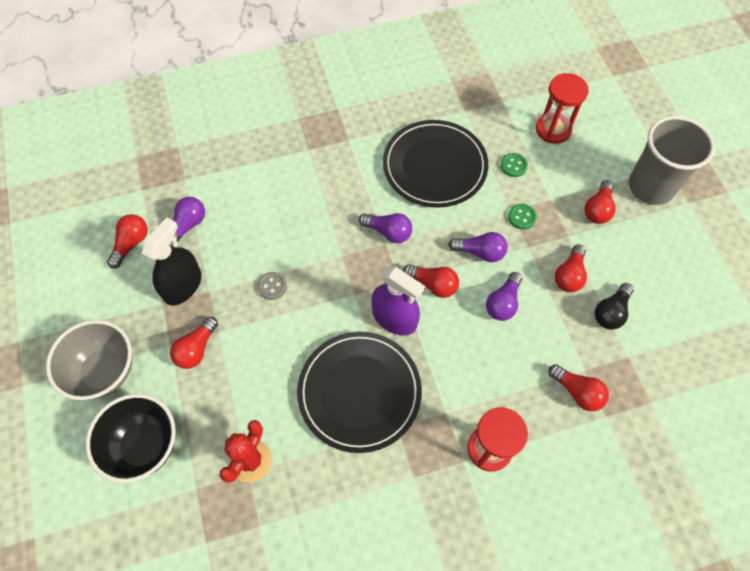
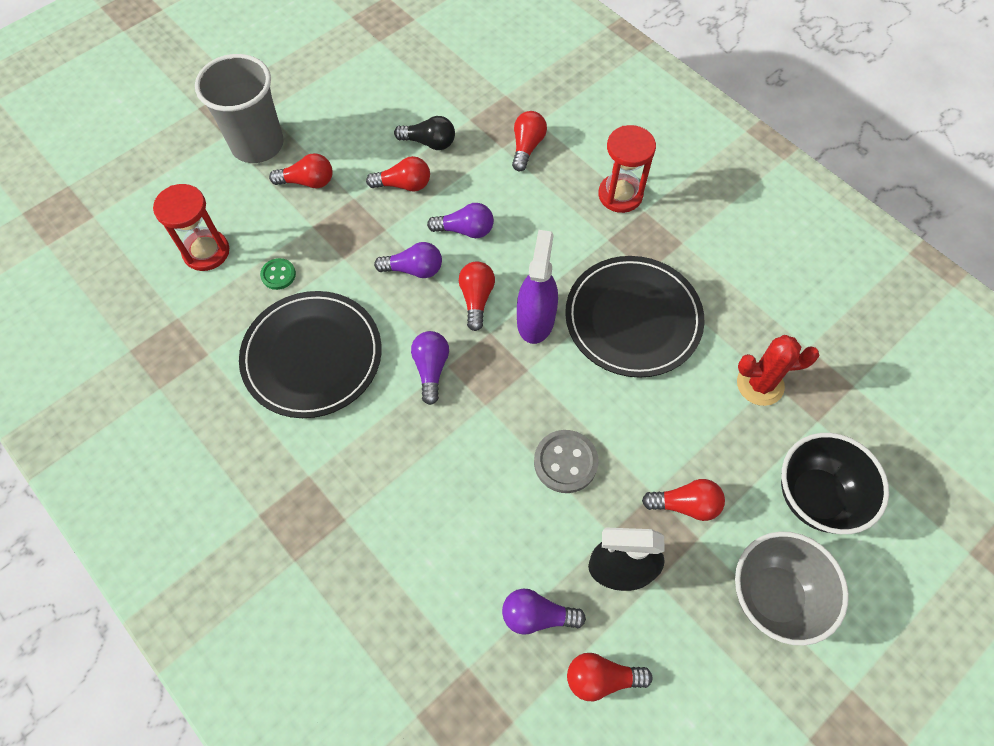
camera: 115 degrees left, 0 degrees up
(272, 286) = (565, 462): grey button -> grey button, size x1.67
(480, 252) = (414, 269): purple light bulb -> purple light bulb turned 105 degrees clockwise
(522, 217) = (349, 245): green button -> none

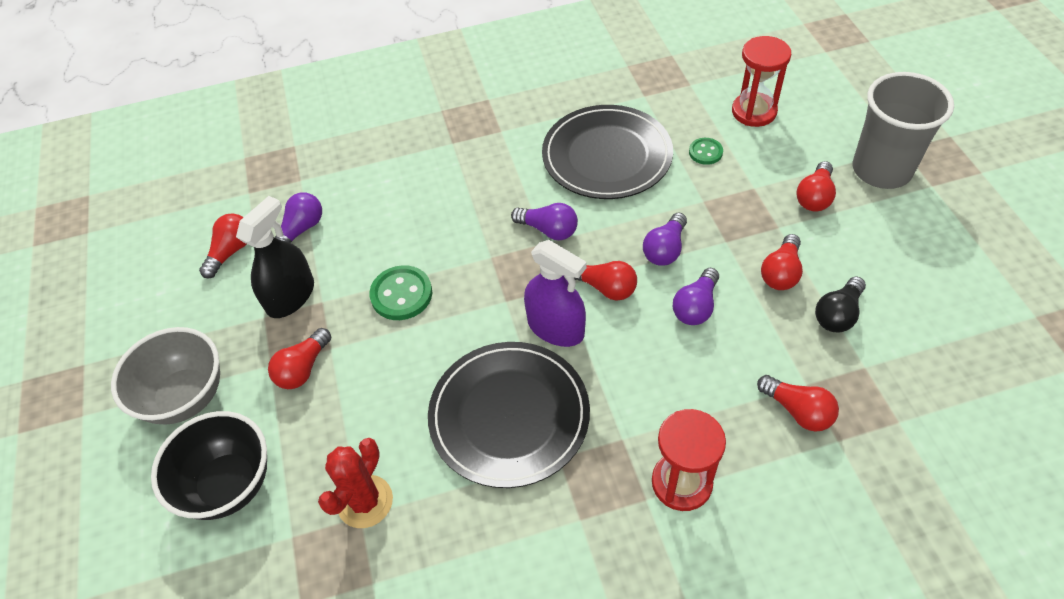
camera: 120 degrees right, 10 degrees down
(565, 462) = (401, 294): grey button -> green button

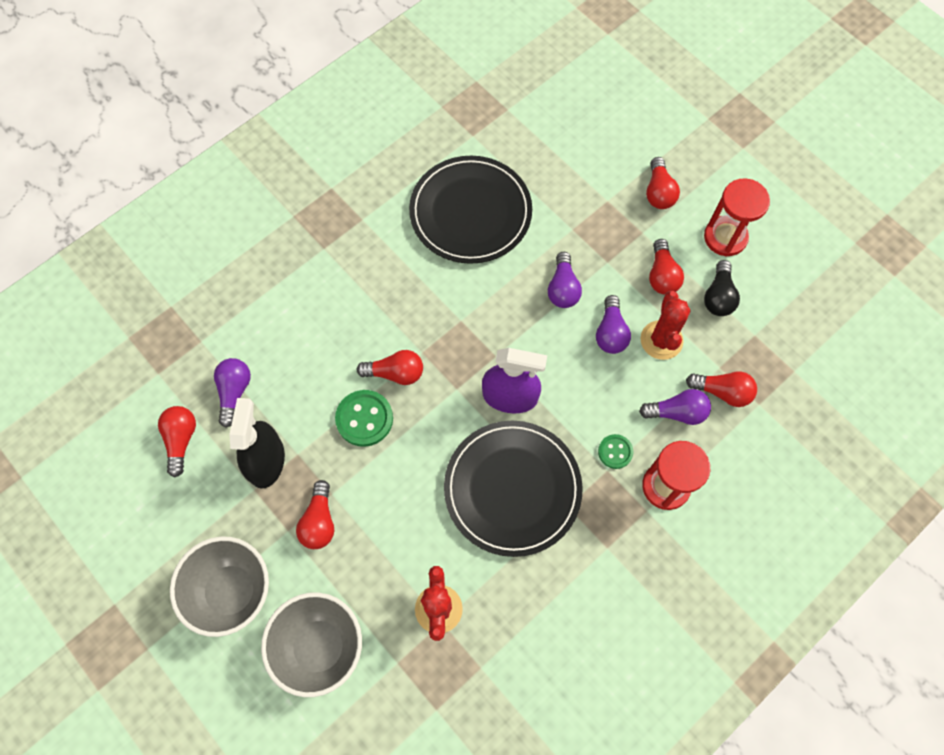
camera: 30 degrees left, 15 degrees up
(229, 485) = (319, 647): black bowl -> grey bowl
(548, 230) = (457, 307): purple light bulb -> purple light bulb (677, 412)
(605, 287) = (532, 344): red light bulb -> red light bulb (395, 373)
(705, 152) = (552, 178): green button -> green button (615, 452)
(750, 333) = (661, 340): none -> red cactus
(754, 111) = (574, 121): red hourglass -> red hourglass (725, 237)
(881, 170) = (699, 146): grey cup -> none

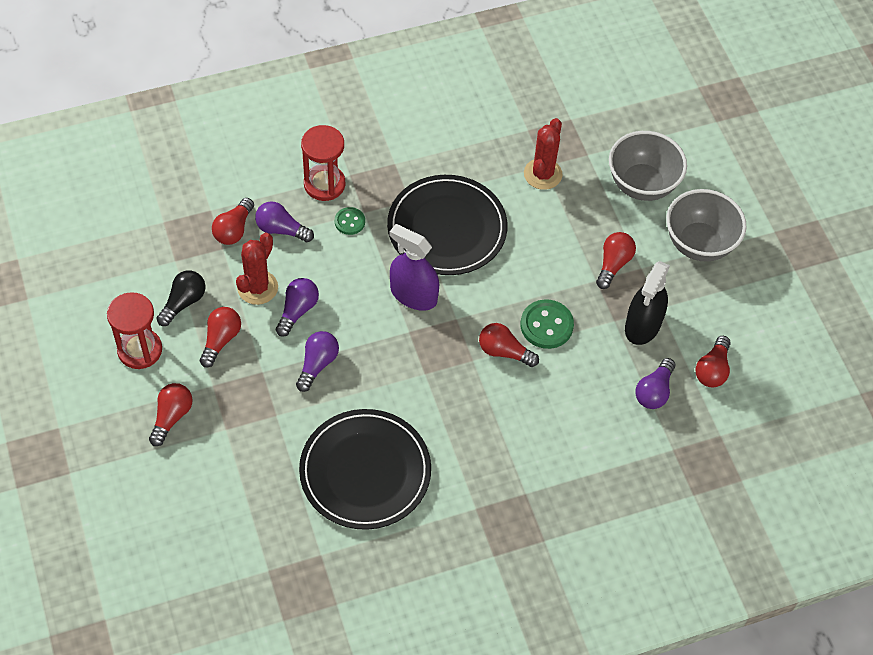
camera: 160 degrees left, 10 degrees down
(722, 392) = (234, 229): red light bulb -> red light bulb turned 105 degrees counterclockwise

